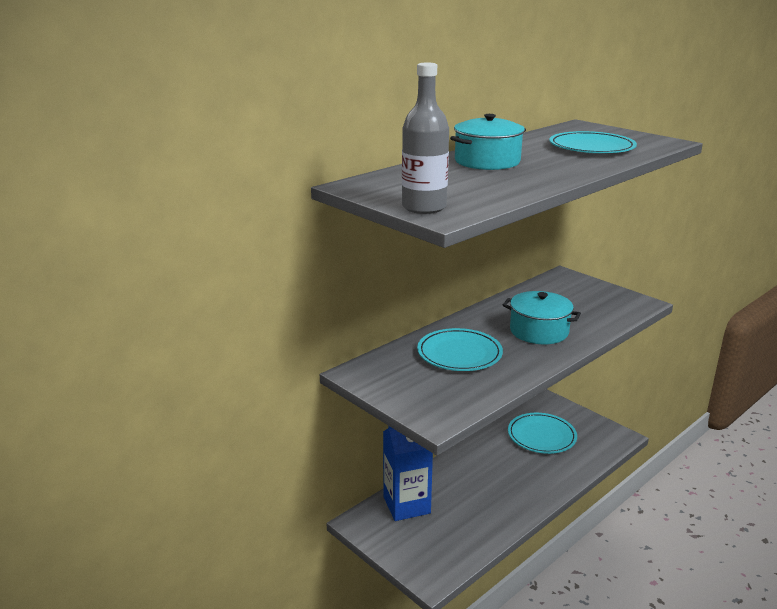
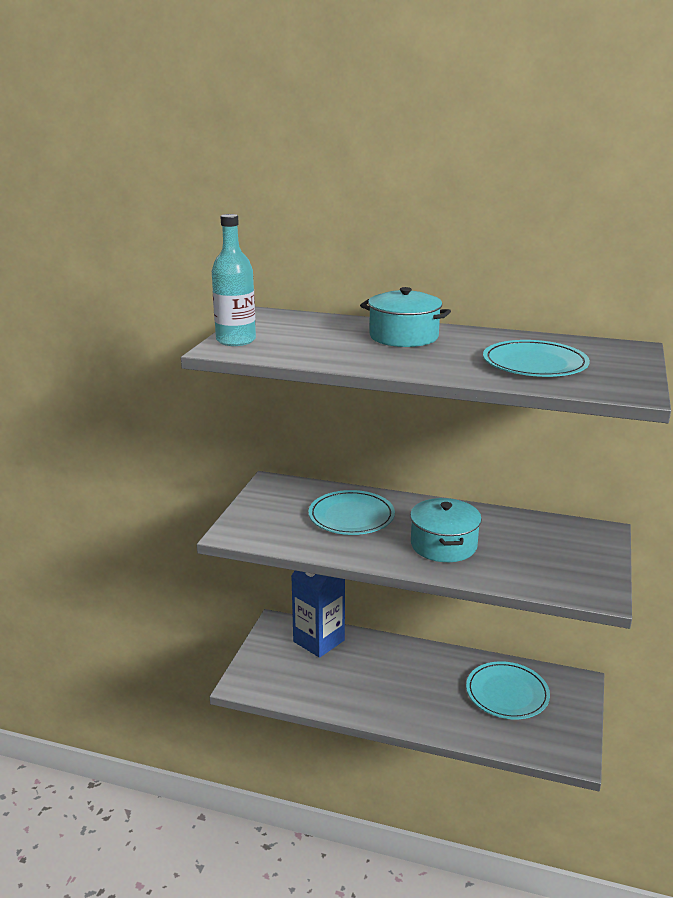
camera: 60 degrees right, 0 degrees up
(424, 207) = (236, 340): grey bottle -> turquoise bottle

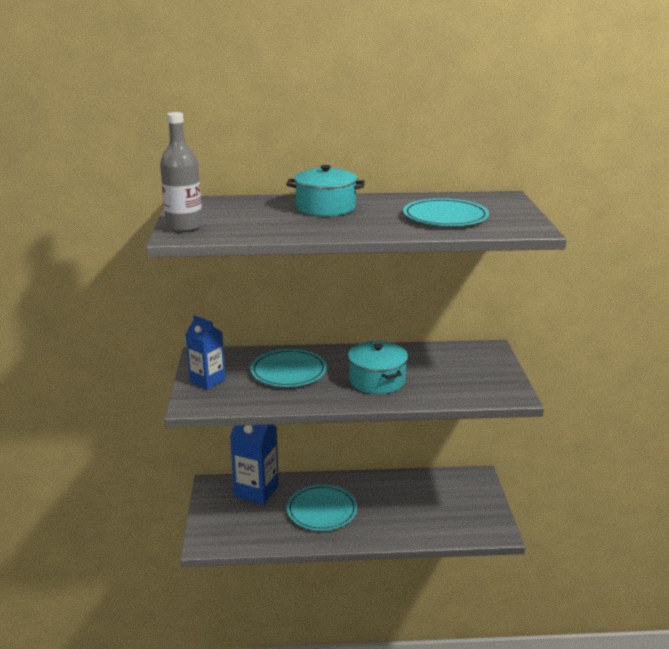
camera: 20 degrees left, 0 degrees up
(236, 340) = (184, 227): turquoise bottle -> grey bottle
(261, 511) = (207, 381): none -> blue carton
(507, 693) = (428, 497): turquoise plate -> turquoise plate (322, 510)

